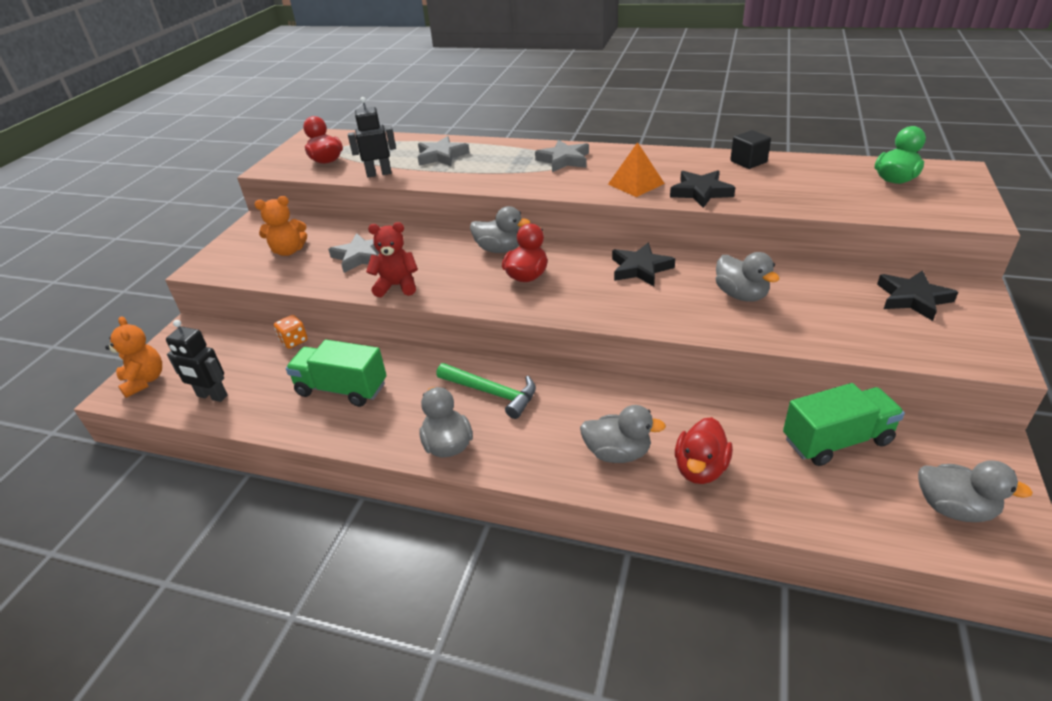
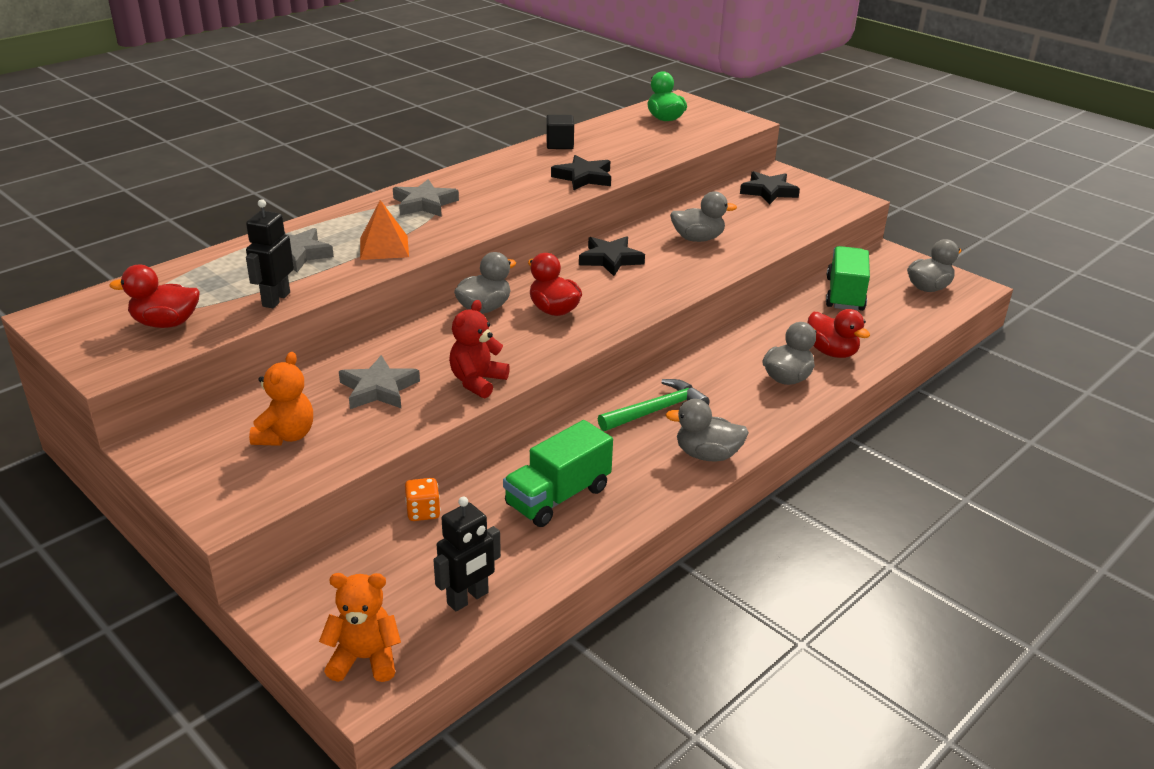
camera: 65 degrees left, 5 degrees down
(636, 184) = (527, 193): orange pyramid -> orange pyramid (384, 247)

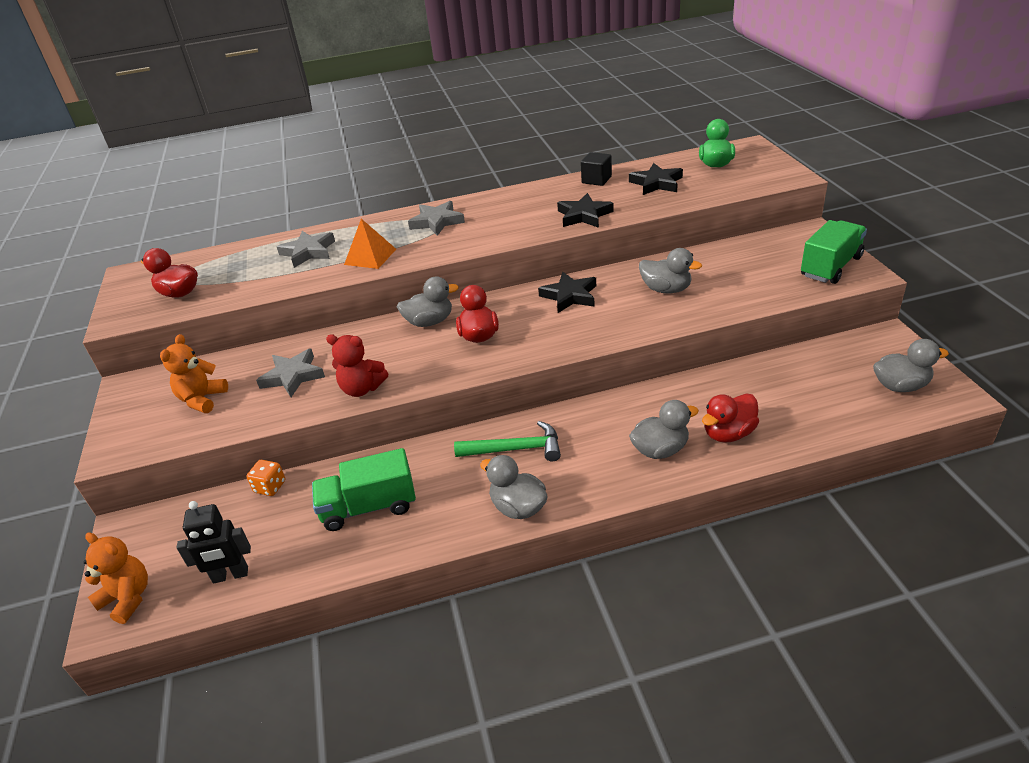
camera: 35 degrees right, 5 degrees up
(276, 299) = (258, 288): black robot -> none
(286, 436) = (202, 399): orange teddy bear -> orange teddy bear turned 150 degrees clockwise
(477, 382) = (362, 389): red teddy bear -> red teddy bear turned 135 degrees counterclockwise
(768, 191) = (782, 251): black star -> black star (656, 183)
(831, 352) = (728, 433): red duck -> red duck turned 60 degrees clockwise
(845, 294) = (798, 373): green truck -> green truck (831, 267)

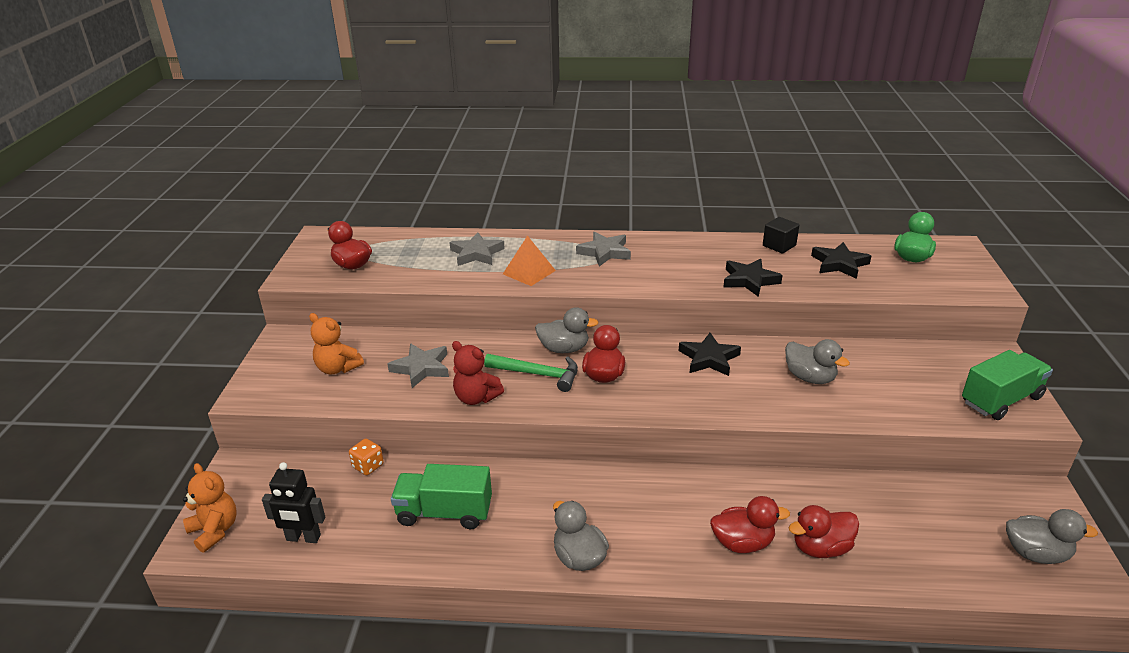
camera: 15 degrees right, 5 degrees down
(202, 399) = (337, 368): orange teddy bear -> orange teddy bear turned 90 degrees counterclockwise
(515, 449) = (600, 498): green hammer -> green hammer (537, 374)
(660, 450) = (742, 543): grey duck -> red duck

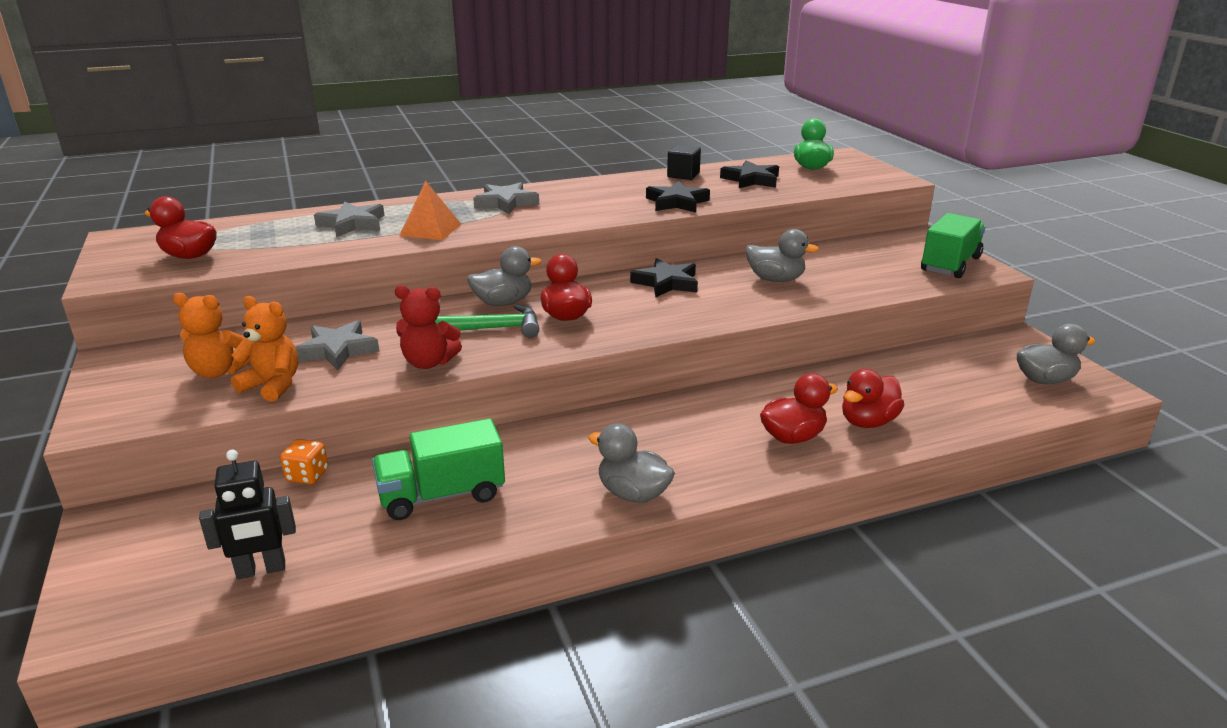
camera: 25 degrees left, 5 degrees down
(215, 530) = (114, 599): orange teddy bear -> orange teddy bear (272, 385)

